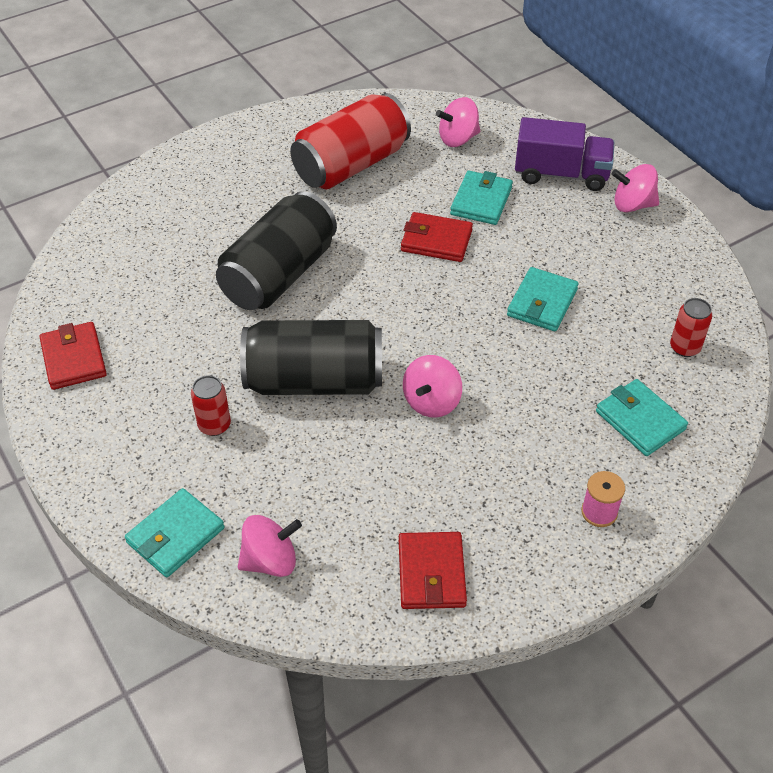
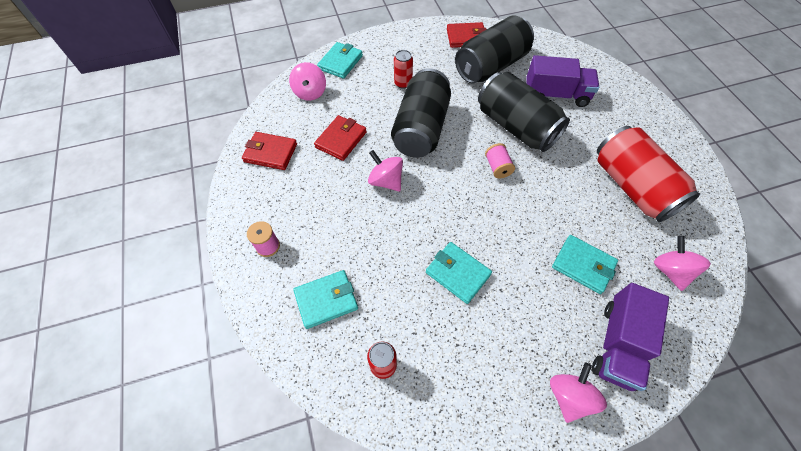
camera: 105 degrees right, 10 degrees up
(148, 316) = (491, 66): none -> black can
(175, 535) = (340, 62): turquoise wallet -> turquoise wallet turned 60 degrees clockwise
(201, 238) = (556, 95): none -> purple truck
(363, 286) = (497, 167): none -> pink spool
(436, 240) = (538, 221): red wallet -> red wallet (341, 140)

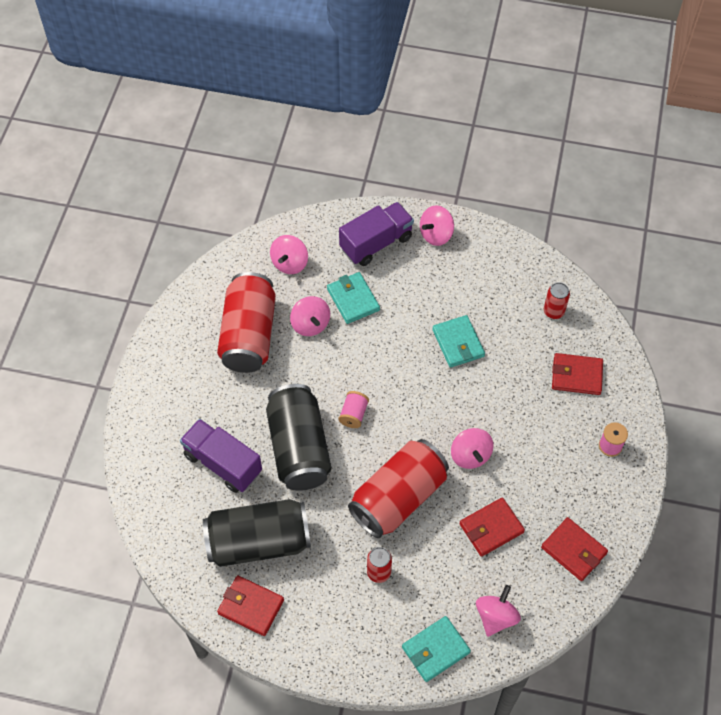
camera: 150 degrees left, 0 degrees up
(326, 300) = (576, 376): turquoise wallet -> red wallet
(421, 128) = (398, 498): black can -> red can
(595, 221) = (310, 324): none -> pink spinning top

